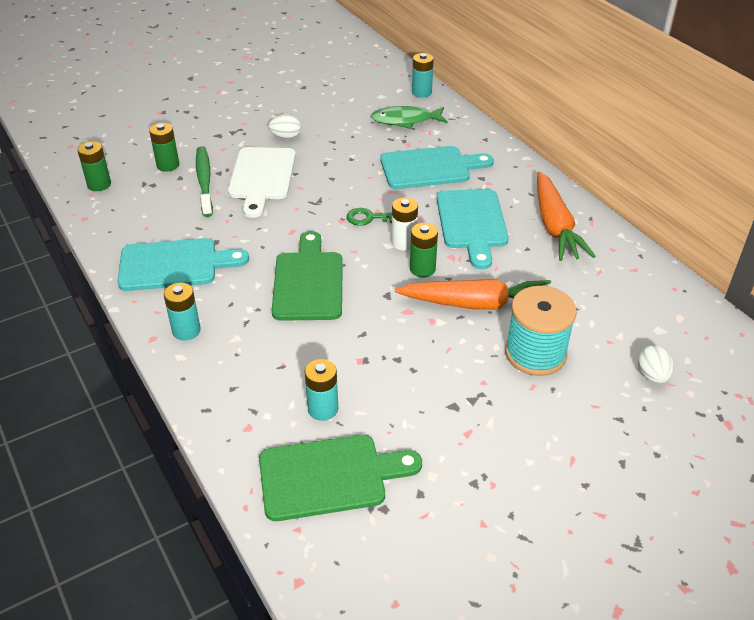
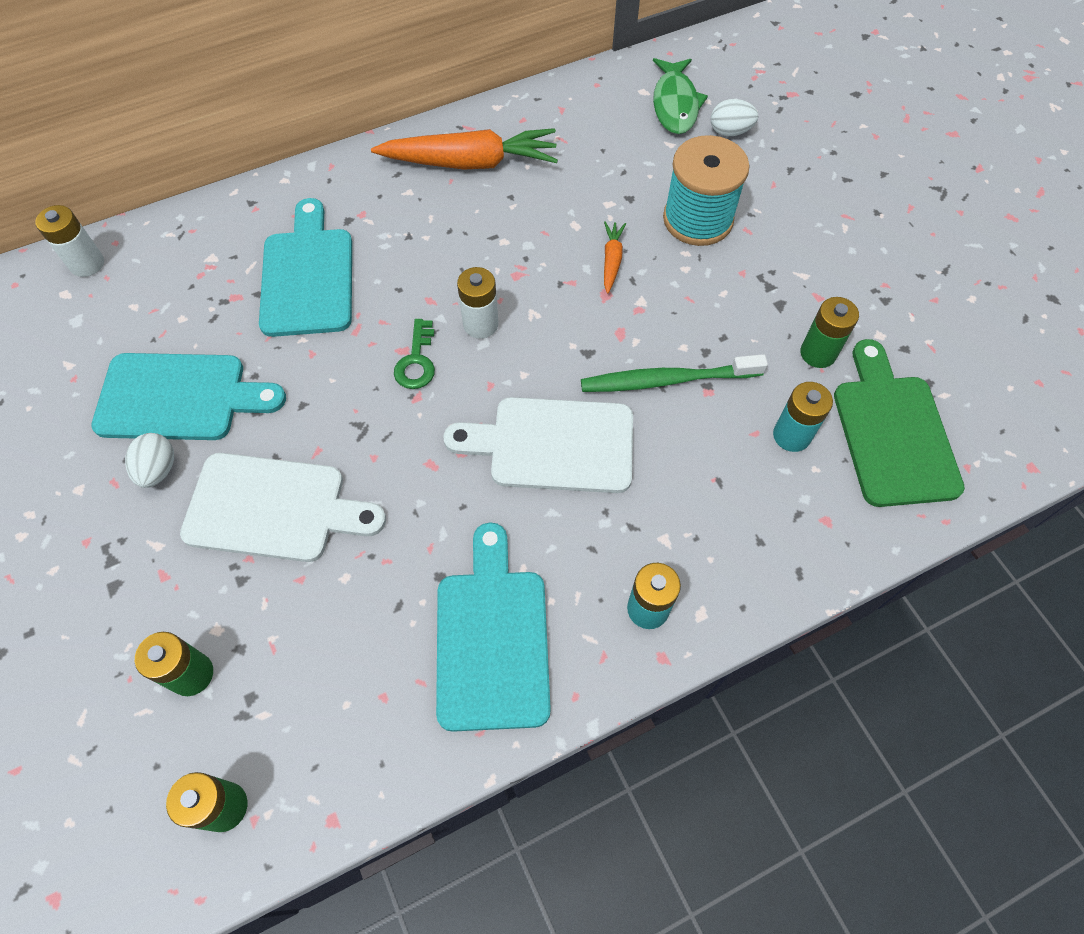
camera: 85 degrees left, 20 degrees up
(204, 181) = (262, 603): green toothbrush -> green toothbrush (667, 380)
(308, 282) = (553, 445): green cutting board -> white cutting board
(405, 120) = (166, 293): green fish -> green fish (675, 104)
(421, 92) = (87, 264): turquoise battery -> white battery
(422, 269) = (539, 309): green battery -> green battery (818, 353)
(472, 223) = (449, 244): turquoise cutting board -> turquoise cutting board (180, 397)
(477, 304) = (612, 260): orange carrot -> orange carrot, size x0.46

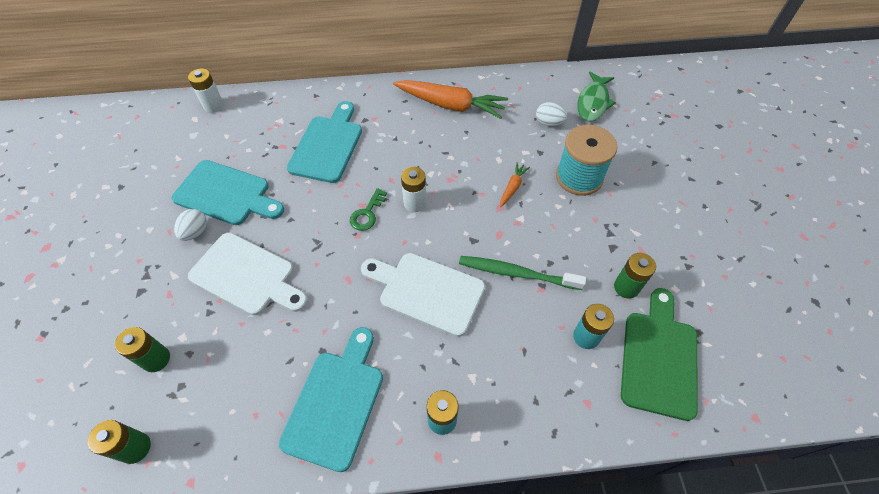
camera: 20 degrees right, 5 degrees down
(730, 132) = (622, 128): white egg -> white egg (548, 123)

